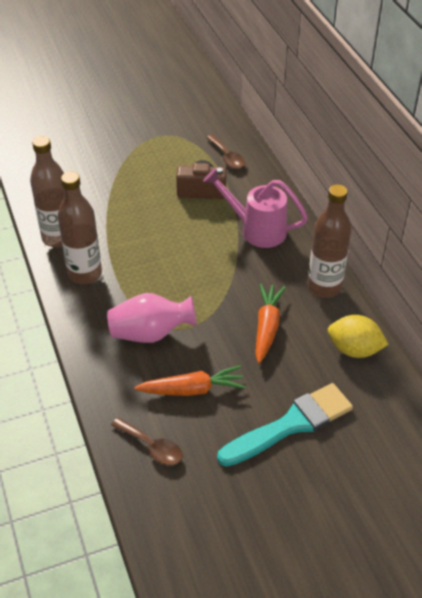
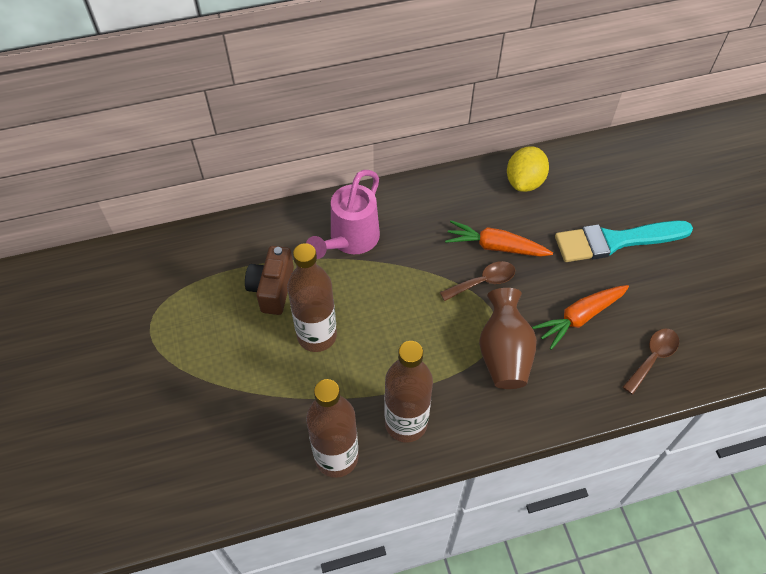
camera: 85 degrees left, 10 degrees up
(150, 333) = (504, 354): pink vase -> brown vase
(193, 389) = (579, 318): orange carrot -> orange carrot turned 120 degrees counterclockwise
(227, 157) = (214, 257): brown spoon -> brown spoon (483, 282)
(291, 424) = (615, 241): turquoise brush -> turquoise brush turned 75 degrees counterclockwise
(324, 287) = (442, 193): brown bottle -> brown bottle (317, 336)

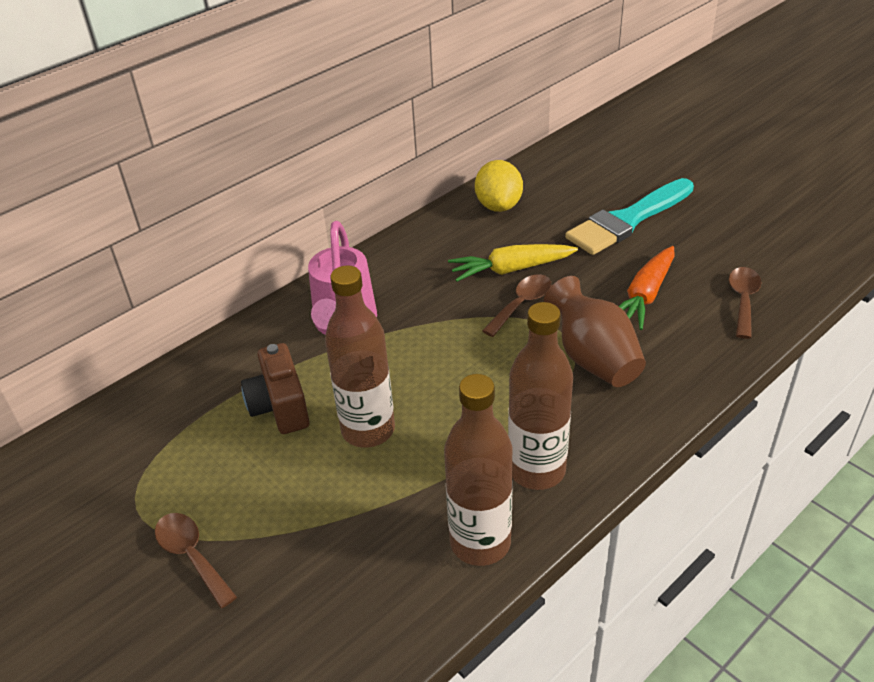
camera: 25 degrees left, 15 degrees down
(164, 374) = (192, 555): none -> brown spoon
(495, 246) = (510, 269): orange carrot -> yellow carrot

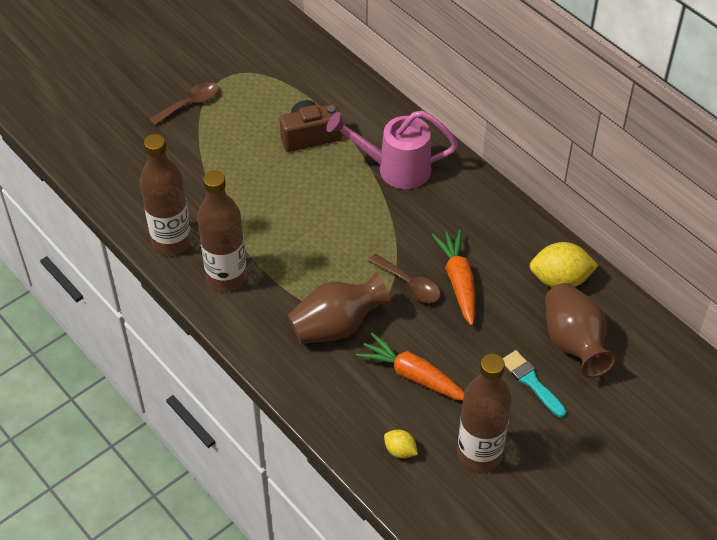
camera: 90 degrees right, 10 degrees up
(368, 430) = (279, 184): brown bottle -> brown bottle (479, 454)
(510, 269) = (458, 281): yellow carrot -> orange carrot
(574, 197) = (574, 343): none -> brown vase
(627, 220) = (531, 382): turquoise brush -> turquoise brush, size x0.53
(743, 300) = (400, 451): brown spoon -> yellow lemon

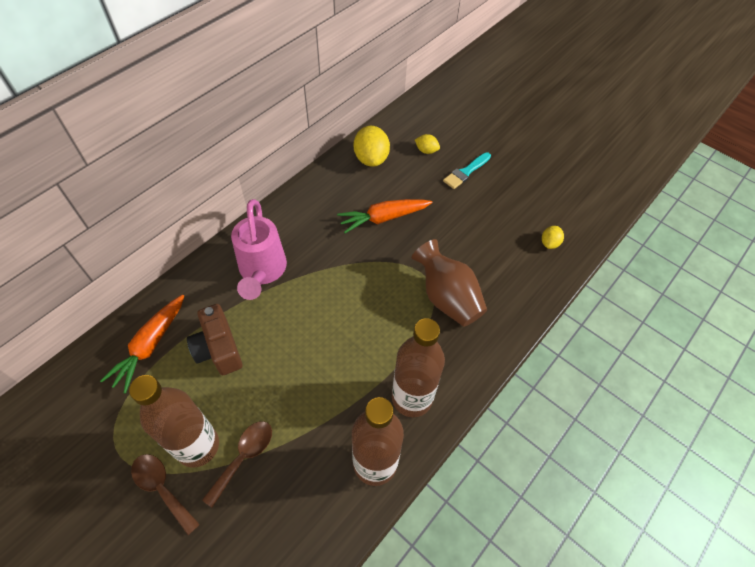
camera: 100 degrees left, 5 degrees up
(409, 285) = (393, 250): brown spoon -> brown spoon (244, 457)
(413, 375) = (481, 241): orange carrot -> orange carrot (150, 346)
(479, 454) = (535, 197): brown bottle -> brown bottle (198, 446)
(574, 343) = (426, 151): brown vase -> yellow lemon

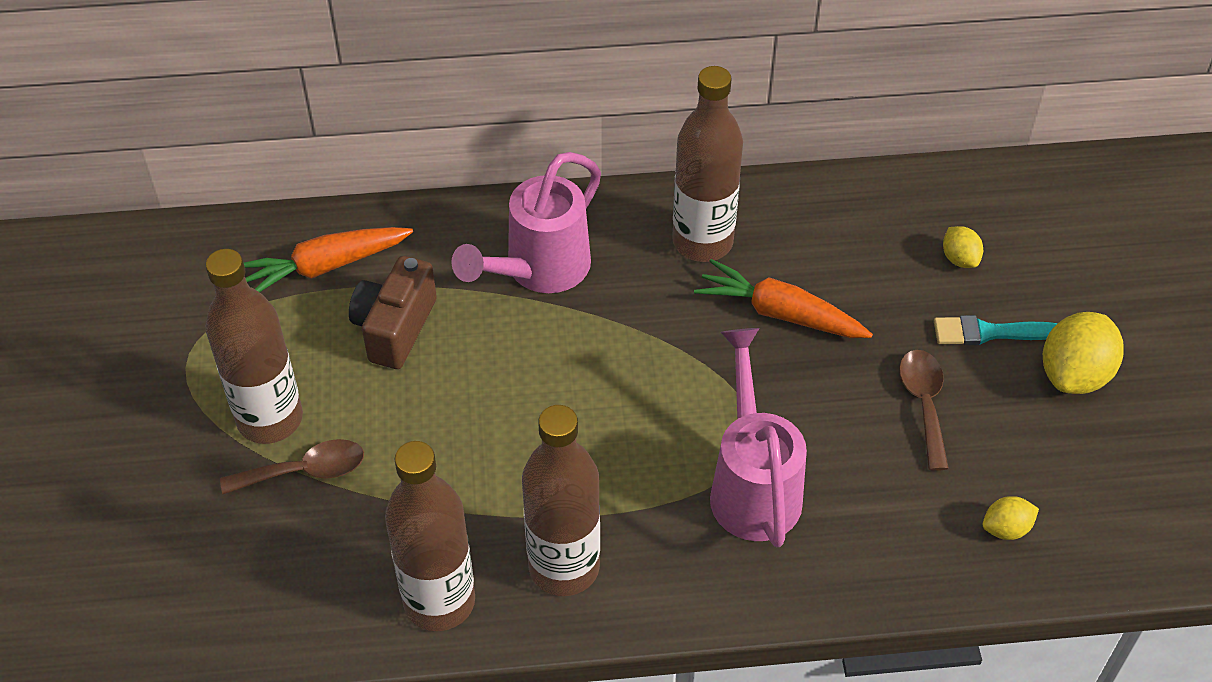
camera: 45 degrees right, 5 degrees down
(162, 488) = (194, 433): brown spoon -> brown spoon (924, 404)
(321, 210) = (702, 242): none -> brown bottle
(371, 159) = (855, 216): yellow lemon -> yellow lemon (1074, 374)
(447, 298) = (752, 484): brown vase -> pink watering can

